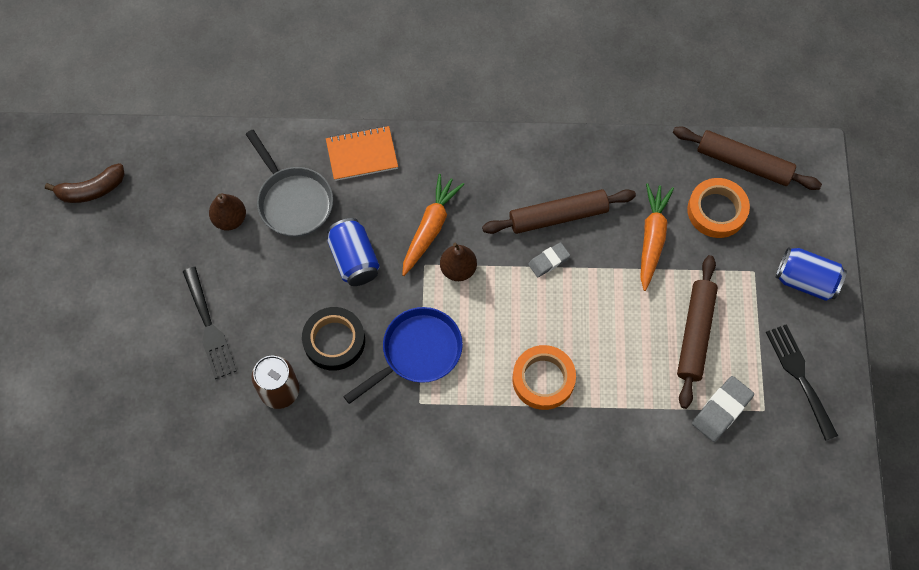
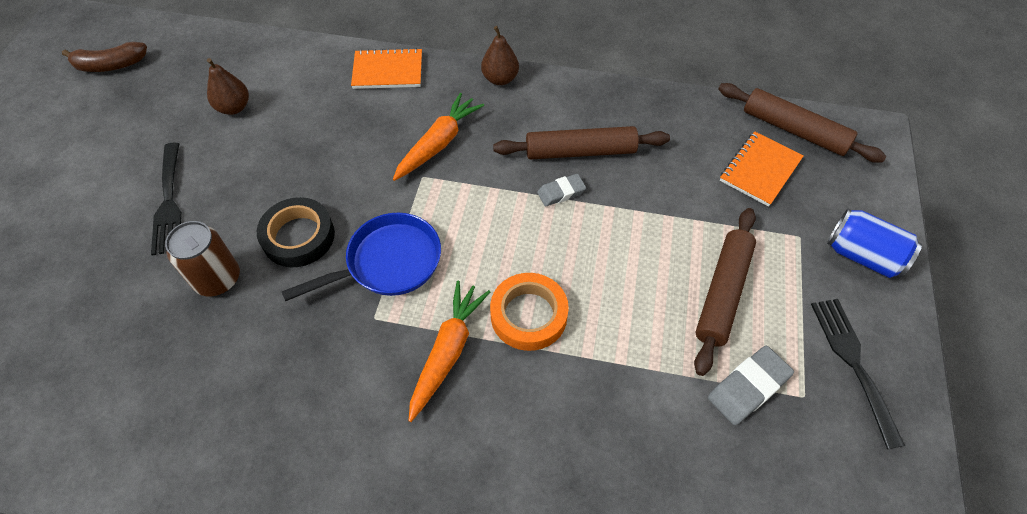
camera: 10 degrees right, 10 degrees down
(293, 201) = (304, 100): grey pan -> none
(354, 260) = (348, 161): blue can -> none
(458, 269) = (458, 186): brown pear -> brown pear (500, 79)
(652, 238) = (683, 186): orange carrot -> orange carrot (447, 352)
(716, 211) = (760, 170): orange tape -> orange notebook

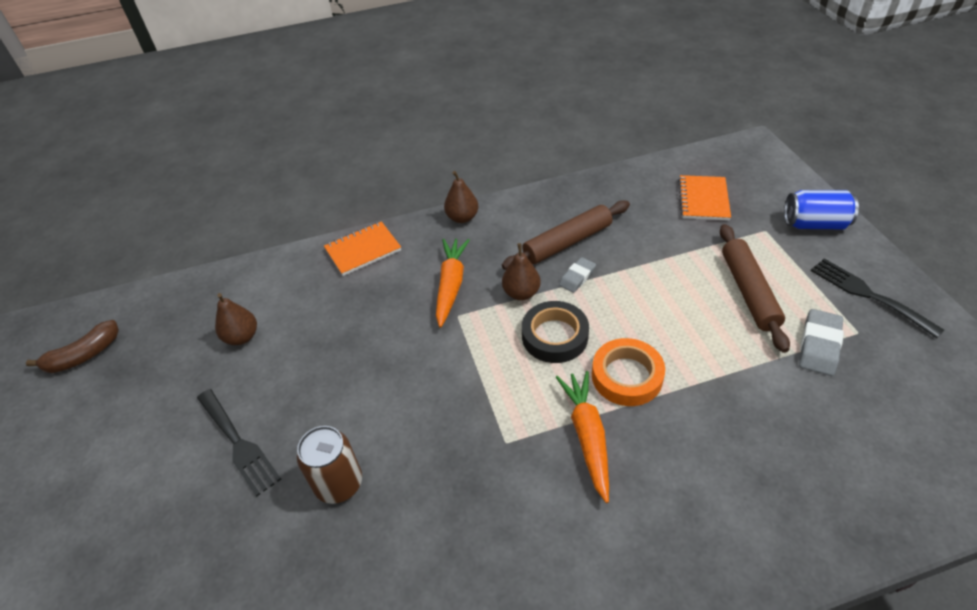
camera: 25 degrees left, 10 degrees down
(298, 236) = (387, 412): black tape -> black tape (554, 336)
(388, 262) = (482, 394): blue pan -> none
(496, 182) = (521, 293): none -> brown pear
(794, 130) = (703, 164): brown rolling pin -> none

